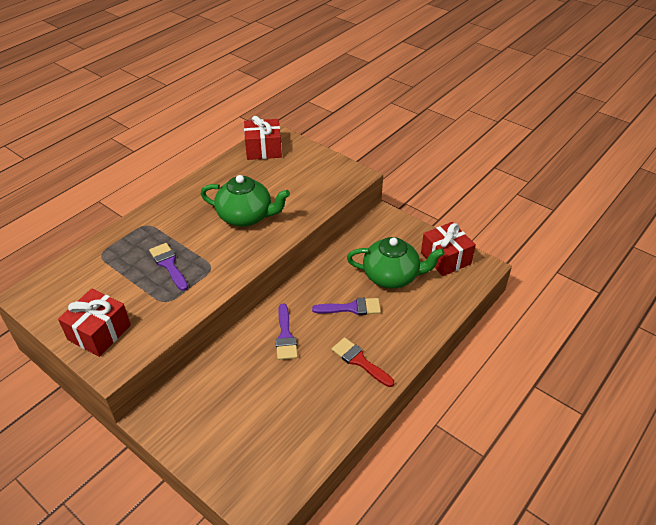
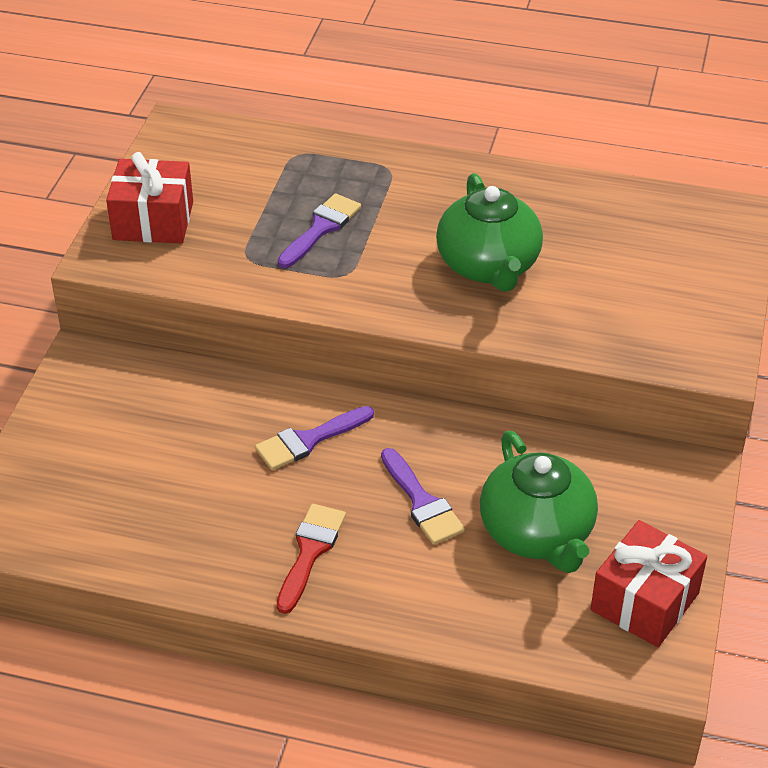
camera: 65 degrees right, 0 degrees up
(263, 149) = (683, 218): red gift -> none

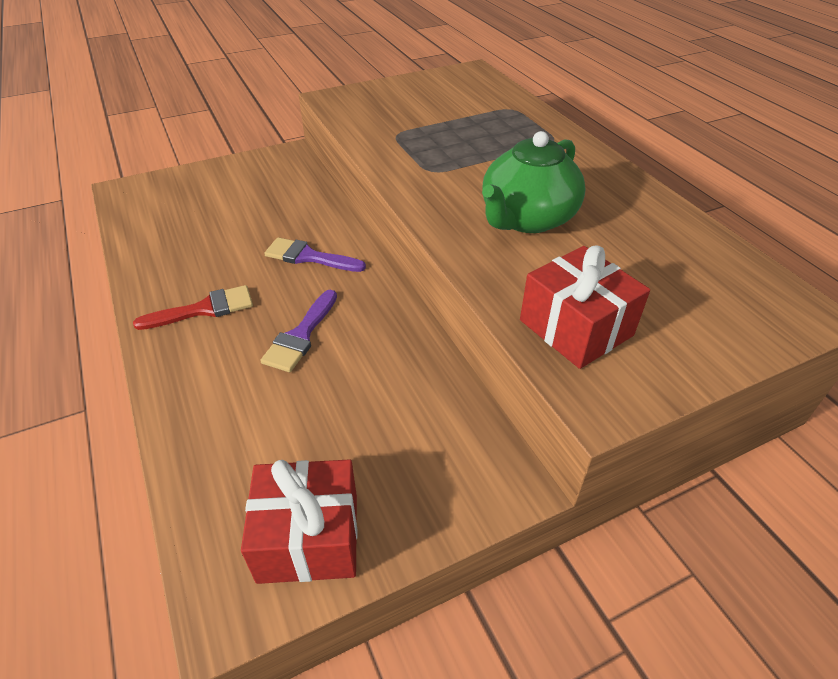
camera: 50 degrees right, 0 degrees up
(153, 221) = (384, 97): red gift -> red gift (576, 328)
(321, 228) = (460, 144): purple brush -> none
(537, 533) = (327, 415): green teapot -> none

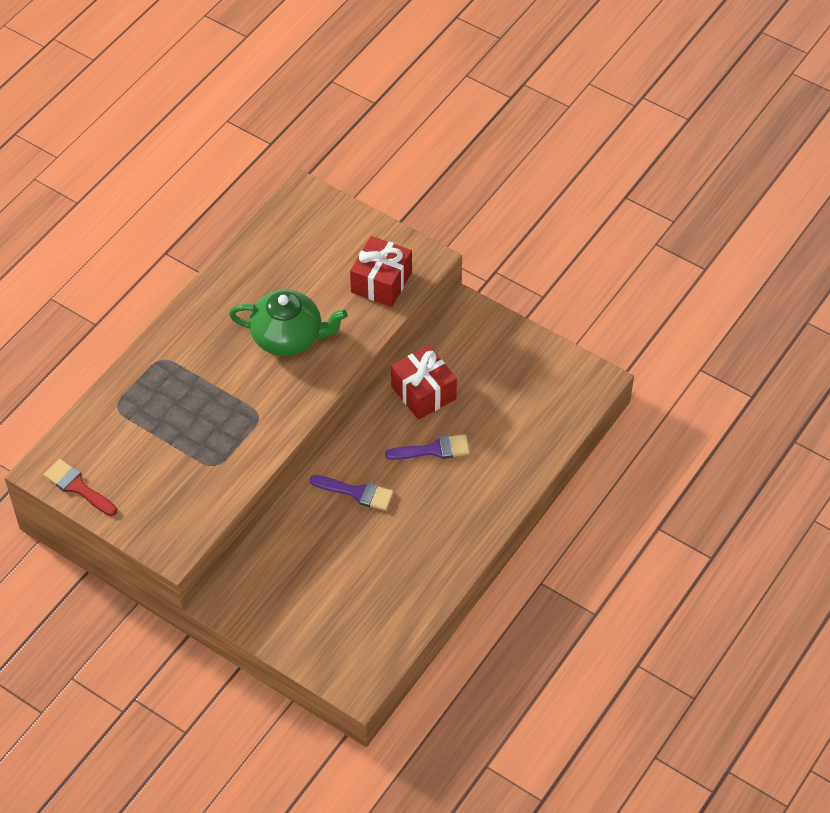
camera: 120 degrees left, 10 degrees up
(204, 309) = (448, 517): red brush -> red brush (78, 487)
(308, 537) = (549, 370): red gift -> red gift (423, 392)
(309, 257) = (357, 493): purple brush -> purple brush turned 60 degrees counterclockwise

